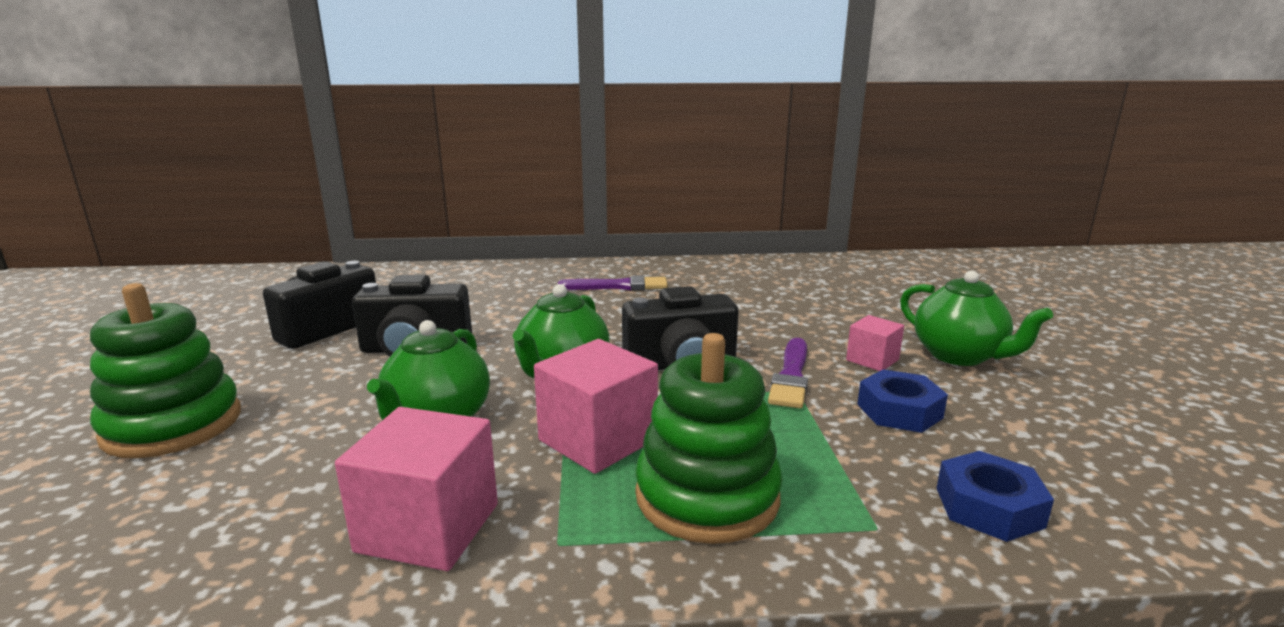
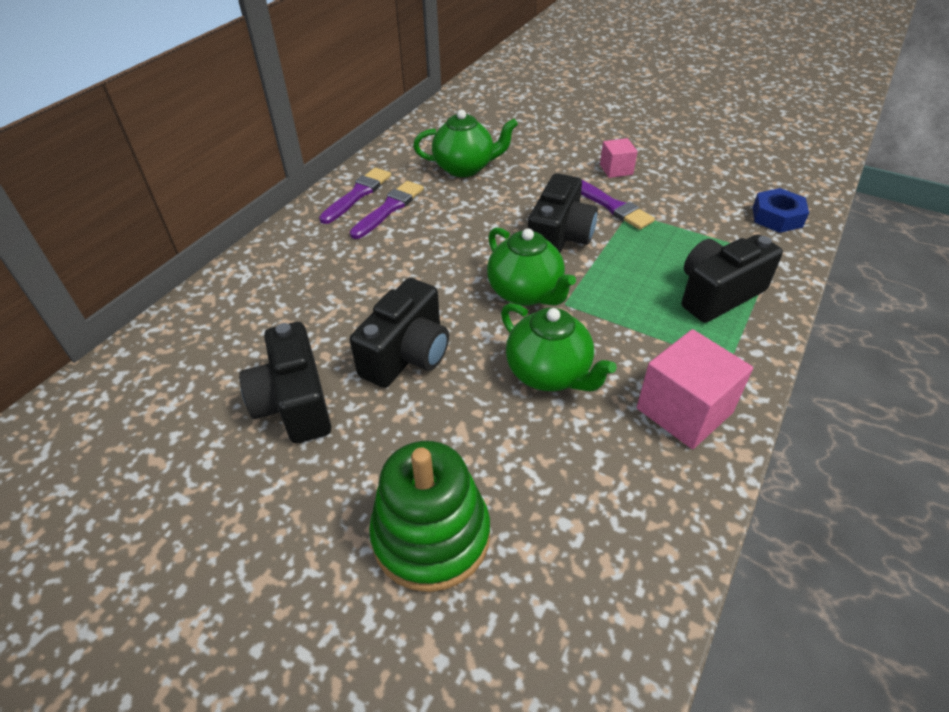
camera: 55 degrees left, 25 degrees up
(597, 440) = (631, 310): pink cube -> none
(621, 271) = (357, 194): none -> purple brush
(707, 496) = (717, 294): green stacking toy -> black camera
(899, 411) = (679, 193): blue nut -> none
(959, 356) = (636, 141): green teapot -> green teapot (465, 168)

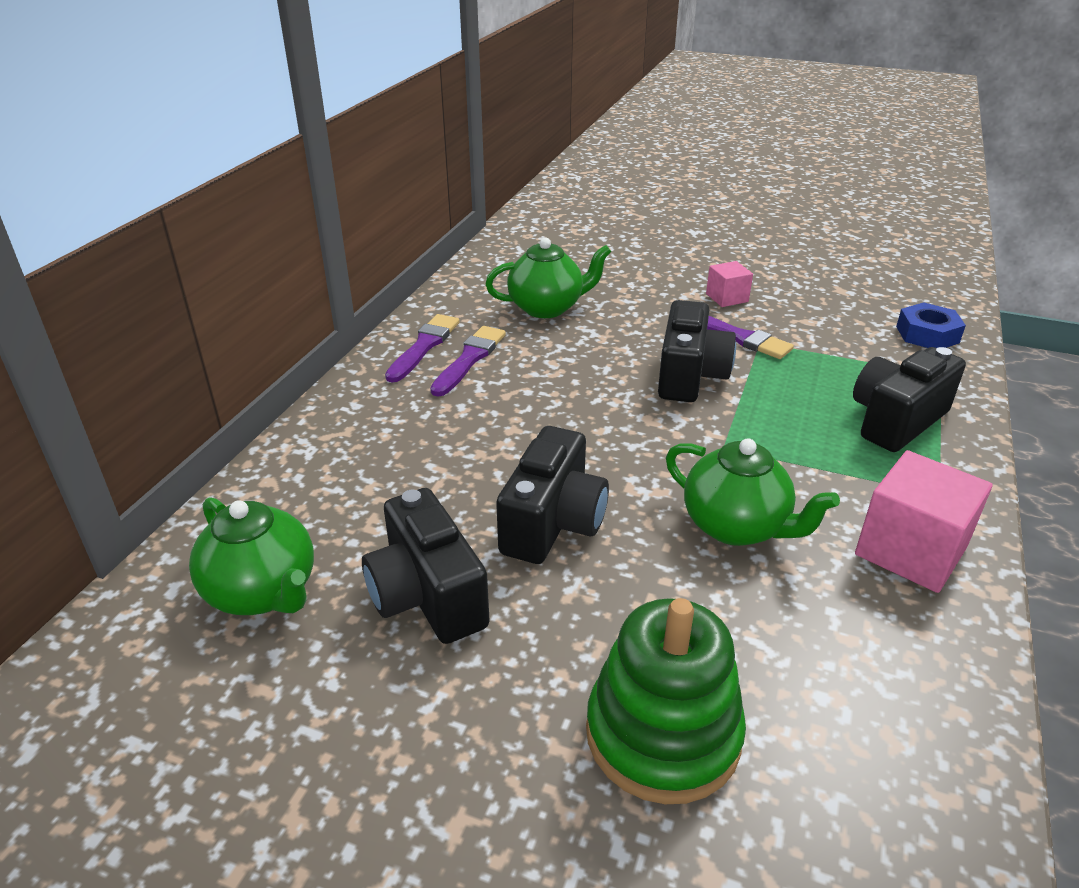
camera: 10 degrees left, 10 degrees down
(526, 293) = (673, 439): green teapot -> green teapot (263, 592)

